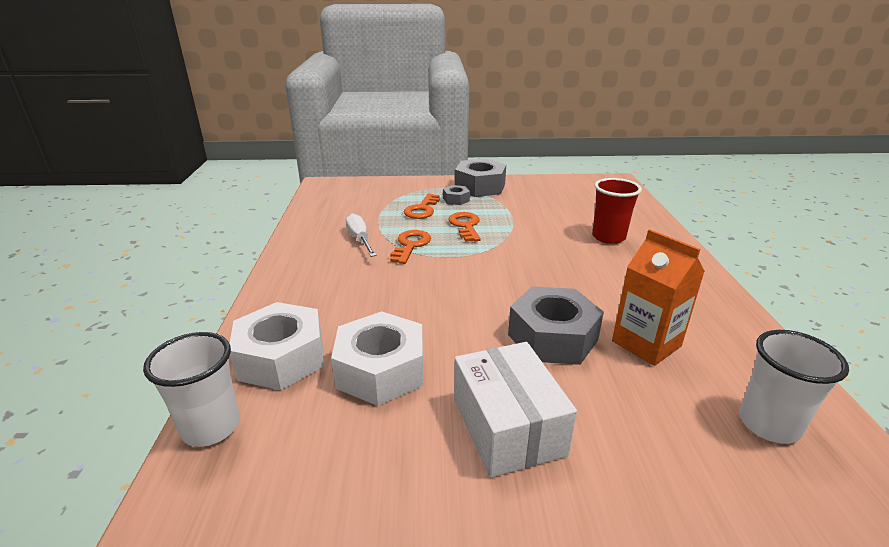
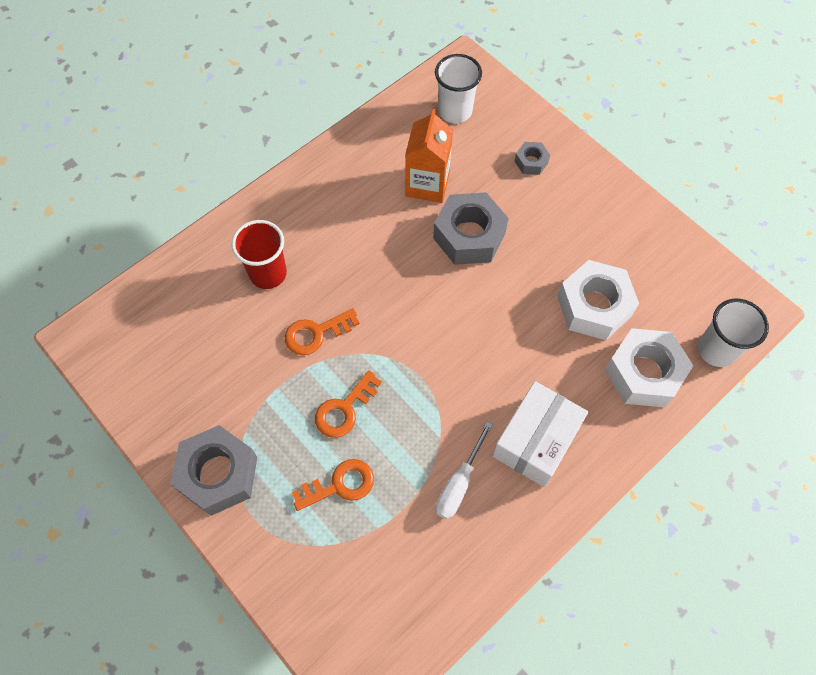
camera: 130 degrees left, 35 degrees up
(410, 245) = (429, 426): orange key -> orange key (316, 333)
(456, 199) = (282, 471): grey nut -> grey nut (531, 162)
(508, 426) = (569, 214): white box -> white box (536, 440)

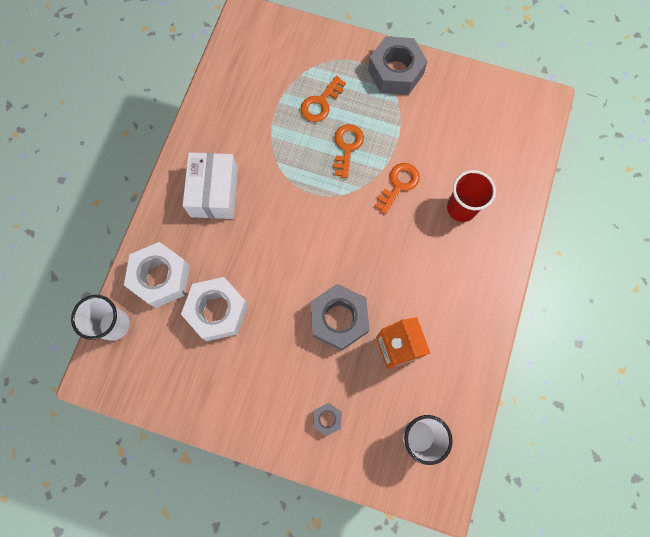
camera: 150 degrees right, 10 degrees up
(459, 483) = (249, 141): white screwdriver -> none

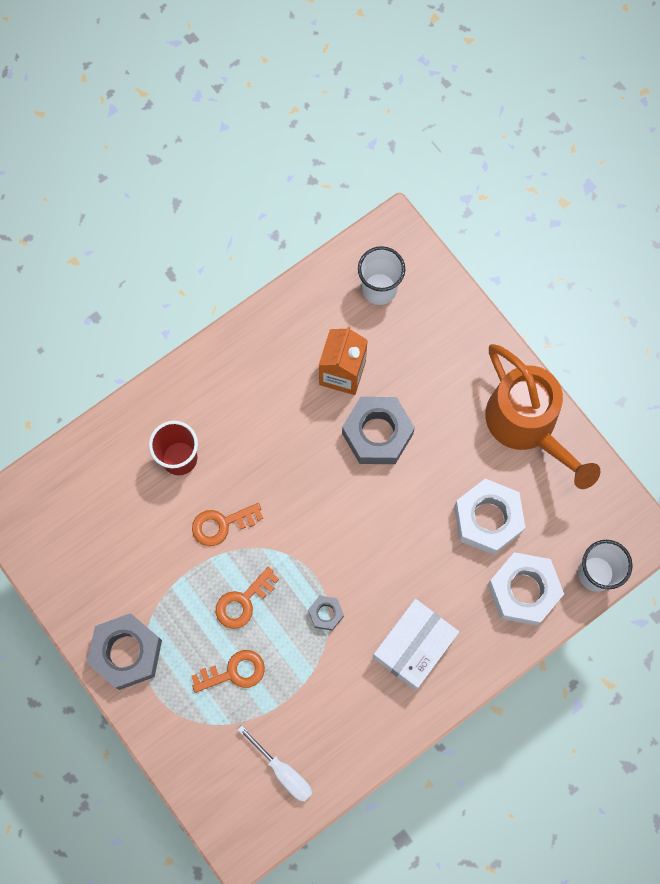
camera: 145 degrees left, 0 degrees up
(231, 403) = (527, 426): none -> orange watering can
(248, 69) = (283, 771): none -> white screwdriver
(327, 419) = (449, 356): grey nut -> grey nut (326, 614)

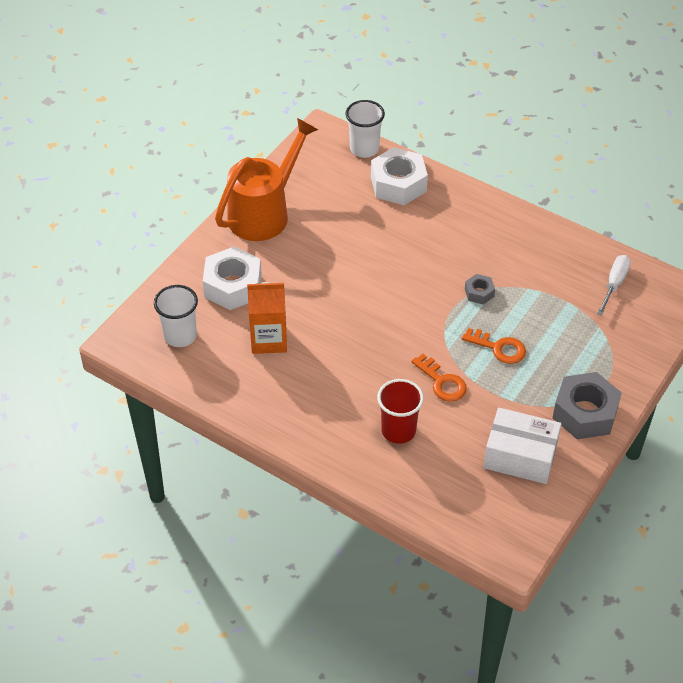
camera: 110 degrees left, 25 degrees down
(234, 672) = (558, 336): orange key -> none
(377, 434) = (313, 301): grey nut -> none
(414, 647) = (475, 234): white box -> white box (520, 456)
(487, 519) = (352, 217): white nut -> white nut (233, 286)

